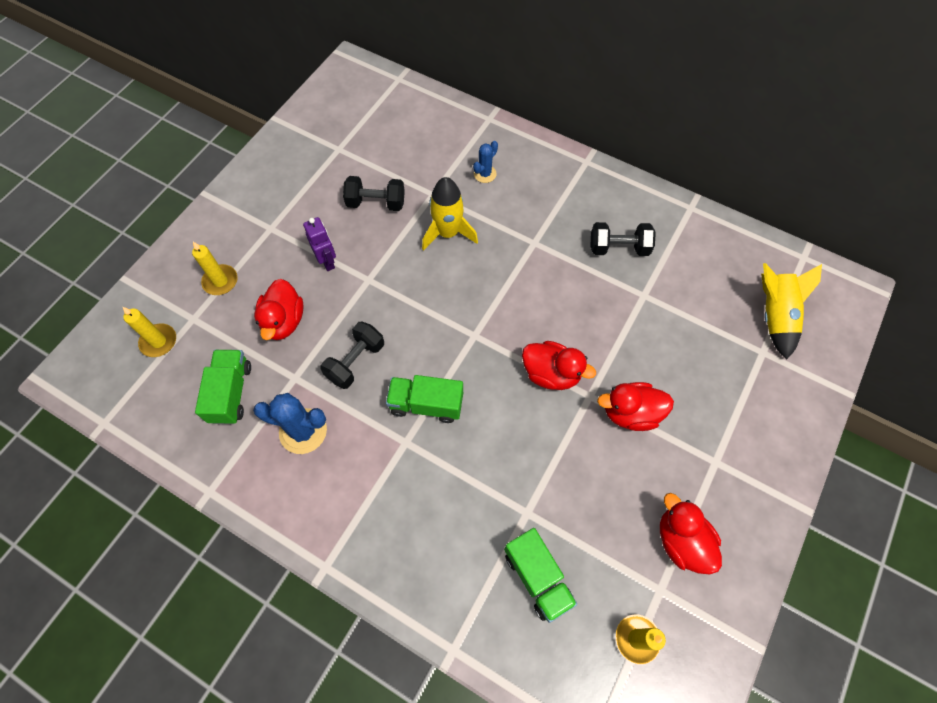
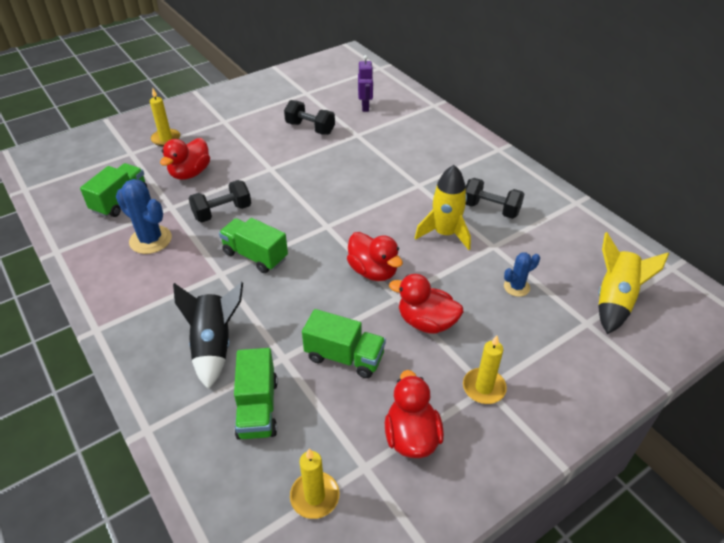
camera: 25 degrees right, 20 degrees down
(159, 341) = (98, 158): yellow candle -> yellow candle (484, 388)
(327, 261) = (248, 150): purple robot -> purple robot (365, 107)
(448, 233) = (352, 160): yellow rocket -> yellow rocket (445, 233)
(455, 529) = (214, 345): none -> black rocket
(485, 174) = (407, 134): blue cactus -> blue cactus (516, 287)
(581, 485) = (344, 357): none -> green truck

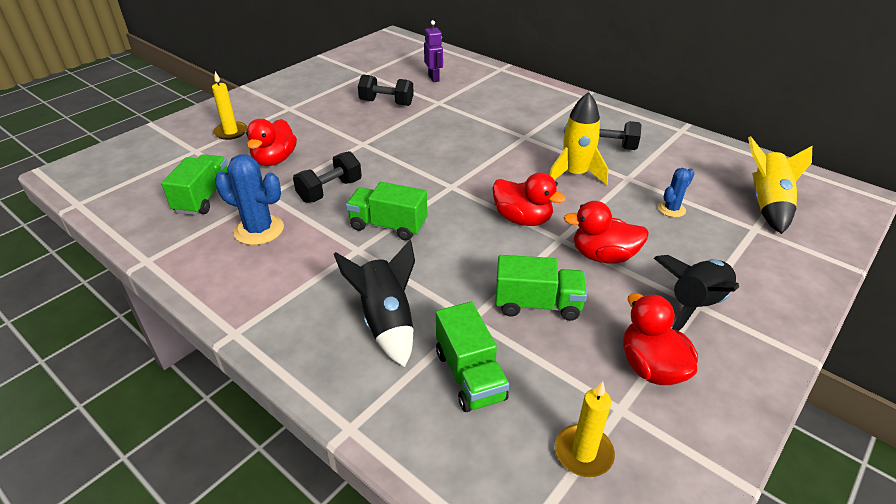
camera: 15 degrees left, 5 degrees down
(484, 388) = (695, 305): yellow candle -> black rocket

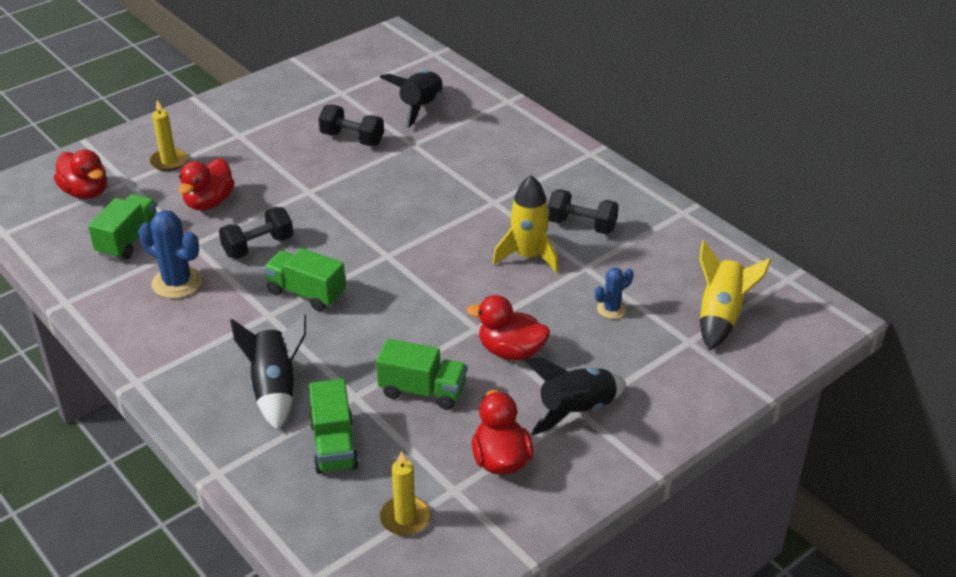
camera: 10 degrees right, 0 degrees up
(434, 78) = (420, 108): purple robot -> black rocket
(522, 219) = (447, 302): red duck -> red duck (86, 192)

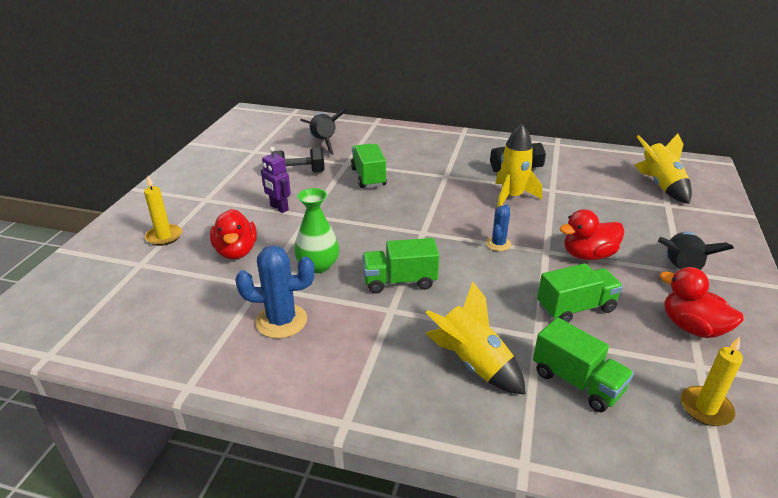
camera: 35 degrees left, 5 degrees down
(86, 192) = (106, 287): red duck -> none
(128, 240) = (194, 307): green truck -> green truck (368, 177)
(258, 246) = (318, 265): black dumbbell -> green vase
(275, 389) = (473, 363): black rocket -> yellow rocket
(291, 172) = (279, 208): none -> purple robot
(611, 309) = (603, 206): blue cactus -> blue cactus (498, 244)

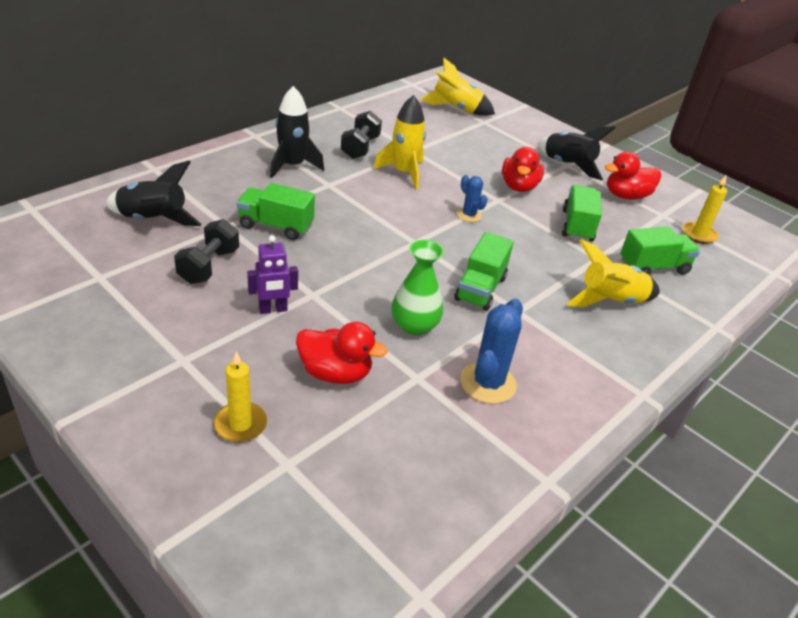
camera: 65 degrees left, 5 degrees up
(447, 156) = (292, 166): none -> black rocket

